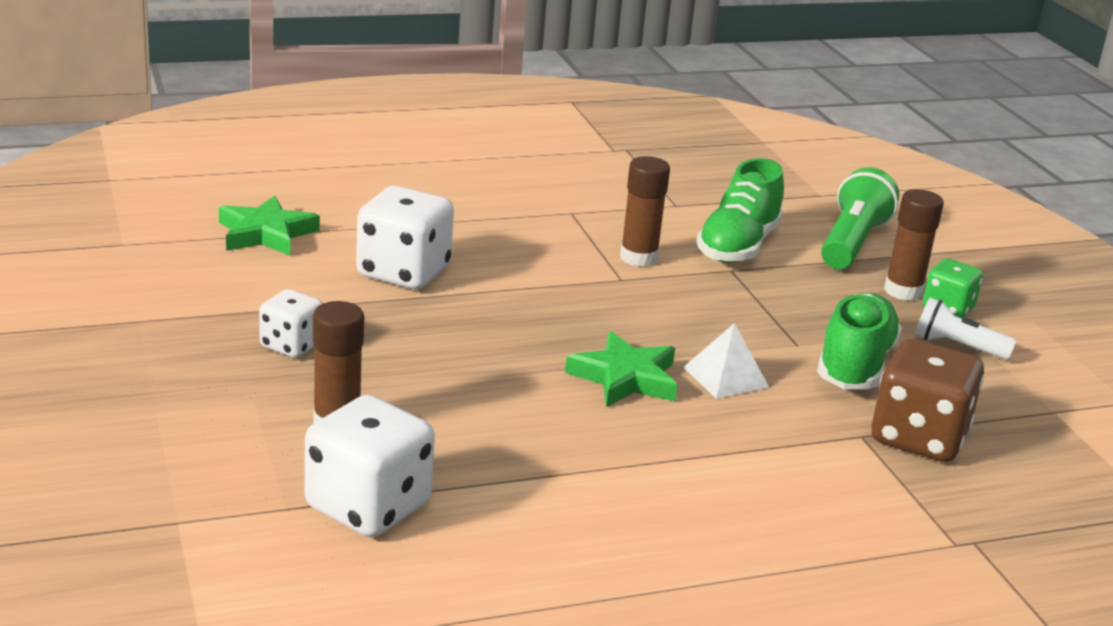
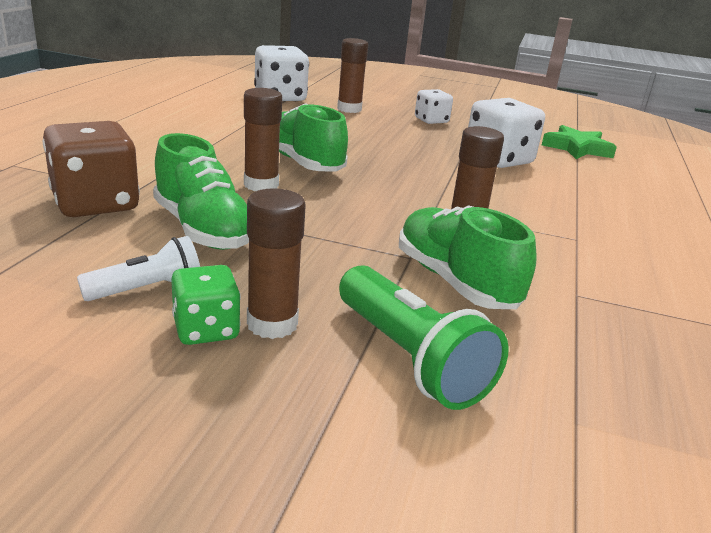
camera: 125 degrees right, 0 degrees up
(625, 378) = (303, 162): green star -> green shoe
(726, 377) = (261, 185): white pyramid -> brown glue stick

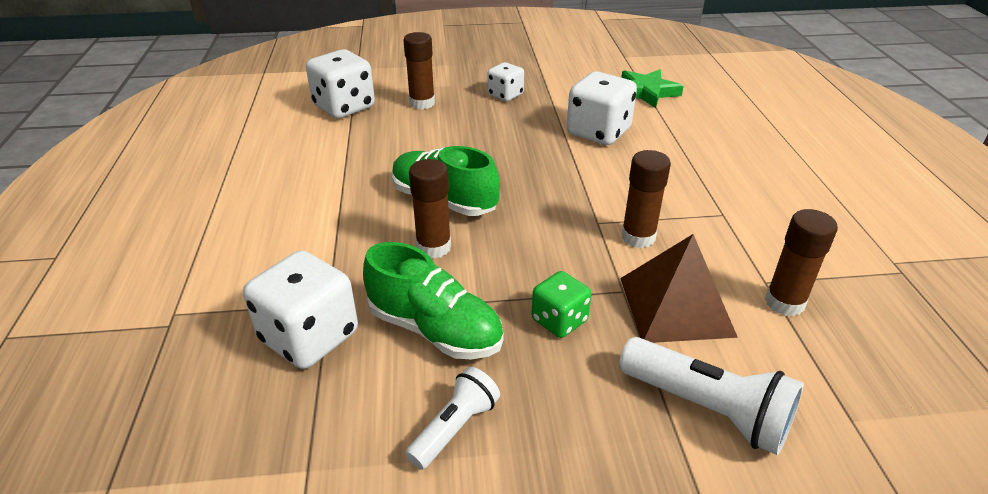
camera: 20 degrees left, 10 degrees up
(96, 204) = (309, 337): brown dice -> white dice
(206, 329) = (541, 452): green dice -> green dice (559, 320)
(272, 324) = (584, 420): brown glue stick -> brown glue stick (784, 302)
(409, 358) = (707, 409): green flashlight -> white flashlight
(455, 281) = (676, 306): green shoe -> brown pyramid

